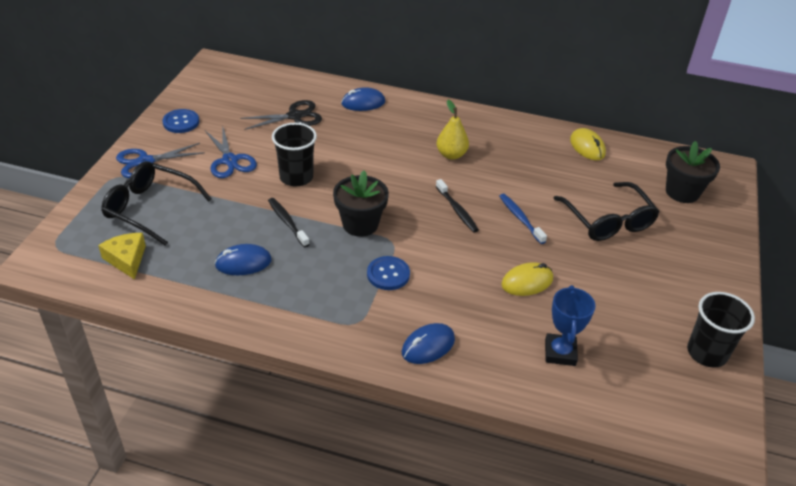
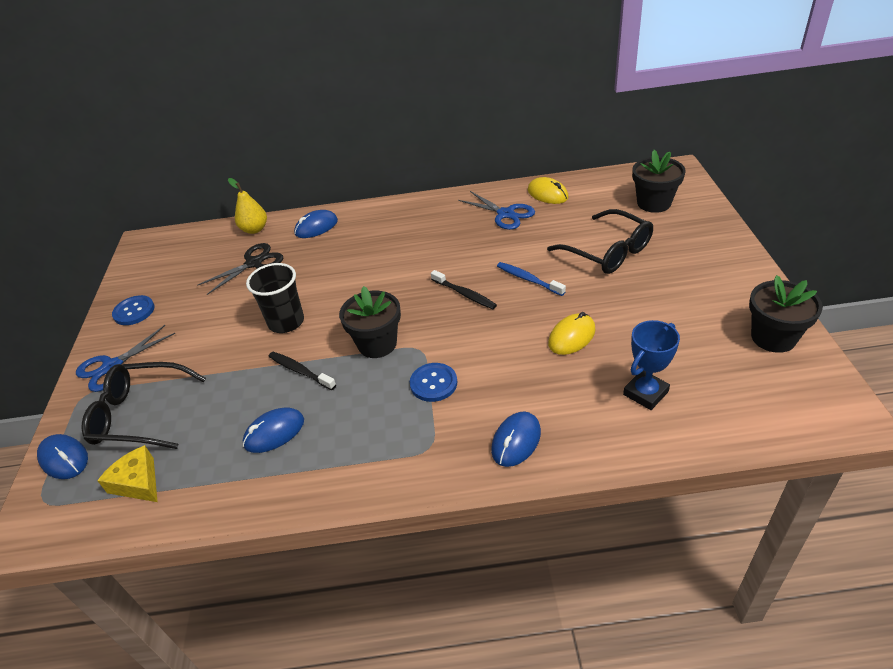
camera: 15 degrees left, 0 degrees up
(82, 220) = (64, 459): none -> blue mouse
(230, 160) = (206, 331): blue scissors -> blue scissors (505, 214)
(451, 155) = (428, 245): yellow pear -> yellow pear (254, 229)
(560, 352) = (645, 393): blue trophy -> blue trophy turned 60 degrees clockwise
(707, 353) = (773, 337): black cup -> black flower pot

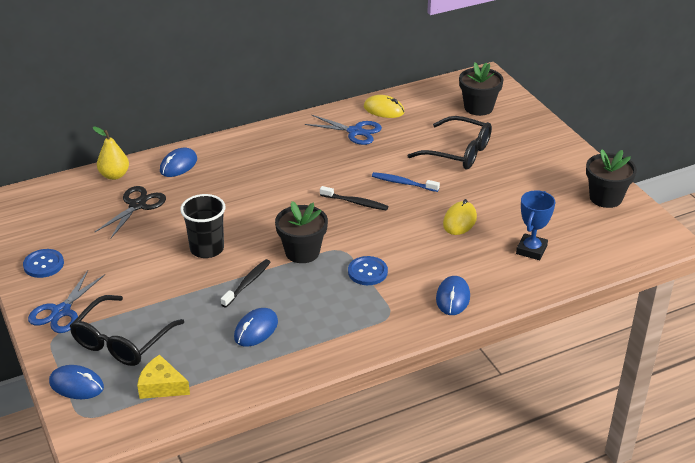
camera: 25 degrees left, 5 degrees down
(140, 414) = (122, 341): black glasses -> black glasses turned 45 degrees counterclockwise
(300, 371) = (247, 283): black toothbrush -> black toothbrush turned 105 degrees clockwise

